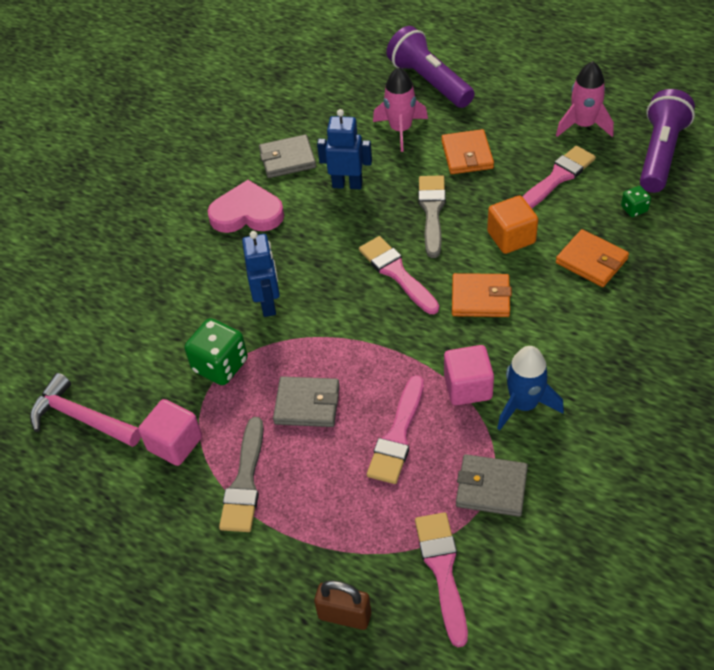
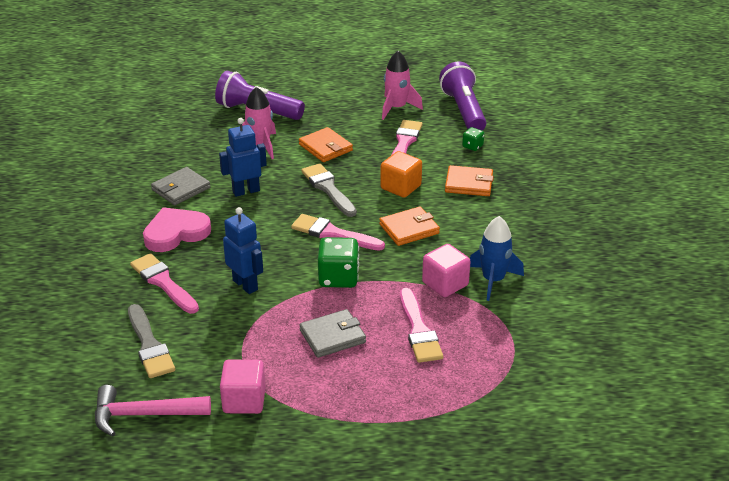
camera: 35 degrees left, 15 degrees down
(220, 365) = (239, 337): green dice -> green dice (338, 278)
(245, 482) = (325, 402): grey brush -> grey brush (149, 345)
(344, 615) = (473, 451): brown padlock -> none
(442, 570) = (519, 396): pink brush -> pink brush (163, 282)
(491, 487) = (511, 335): grey wallet -> none

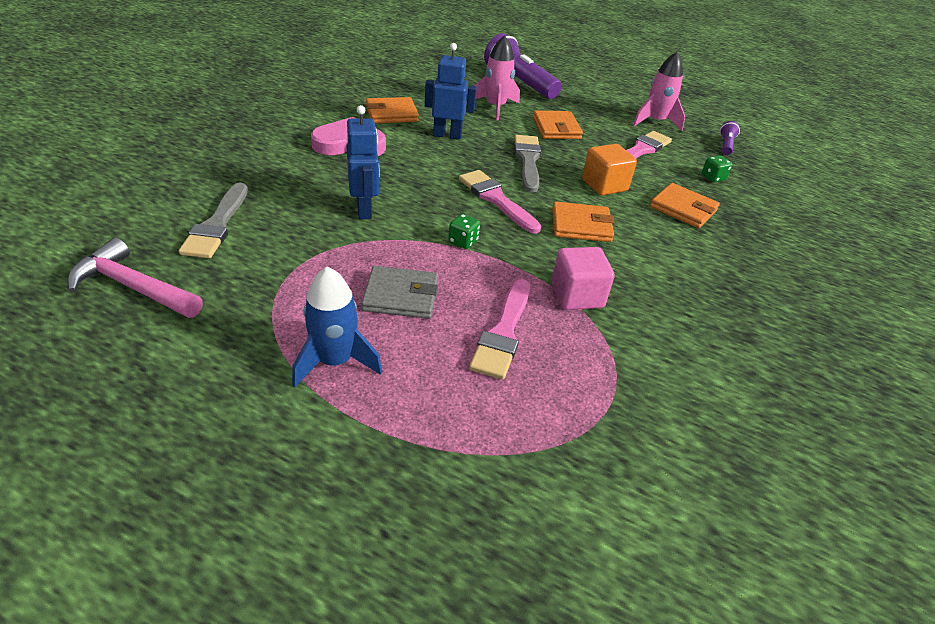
camera: 25 degrees right, 5 degrees up
(163, 282) = (293, 178): pink brush -> none
(181, 189) = (391, 114): grey wallet -> orange wallet
(244, 400) = (241, 320): pink cube -> none
(338, 278) = (463, 241): green dice -> green dice, size x0.52
(463, 110) = (725, 145): purple flashlight -> purple flashlight, size x0.45
(493, 280) = (639, 316): blue rocket -> blue rocket (335, 361)

